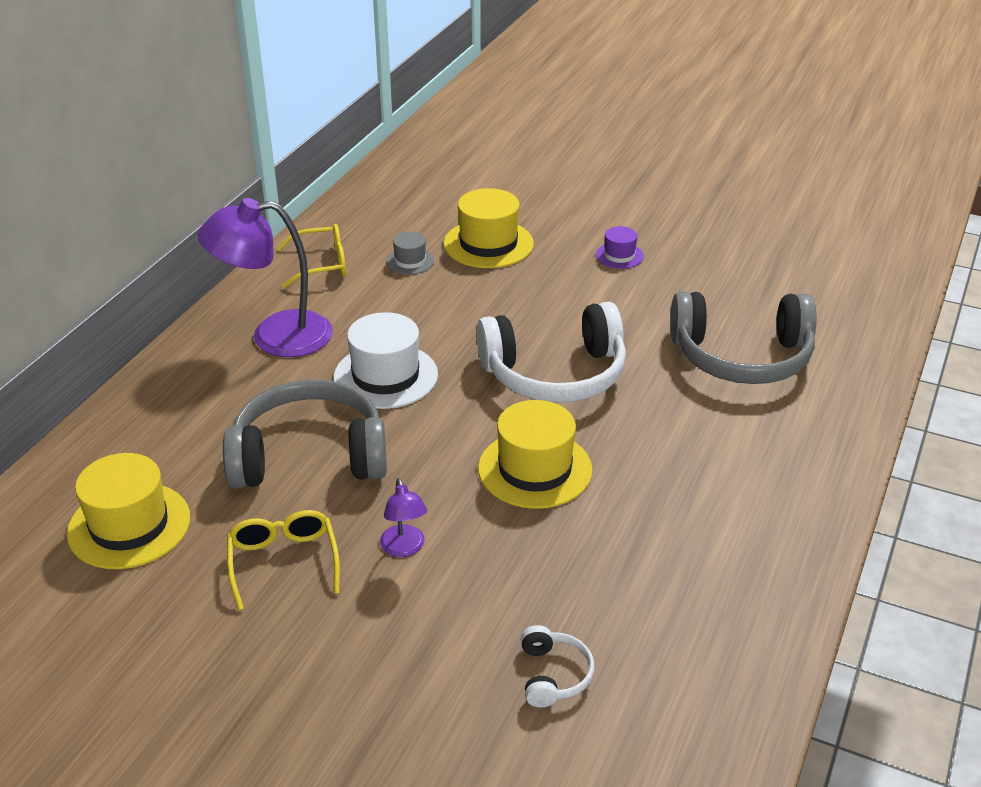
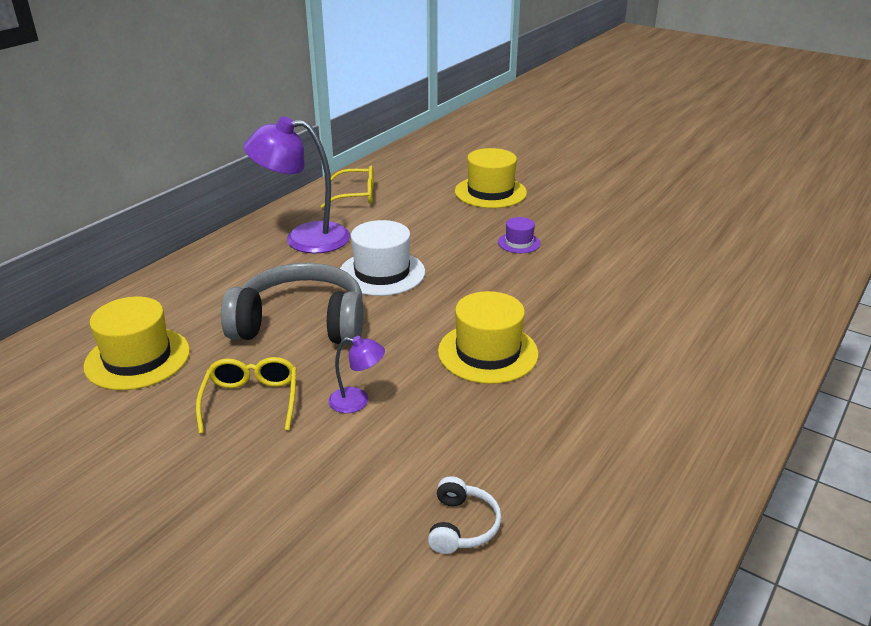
camera: 10 degrees right, 5 degrees down
(404, 548) = (357, 401): purple lamp -> purple lamp turned 75 degrees counterclockwise
(410, 261) = (425, 198): grey hat -> none
(555, 374) = (522, 284): white headphones -> none
(619, 255) = (595, 208): purple hat -> purple hat (519, 243)
(741, 357) = (687, 286): grey headphones -> none

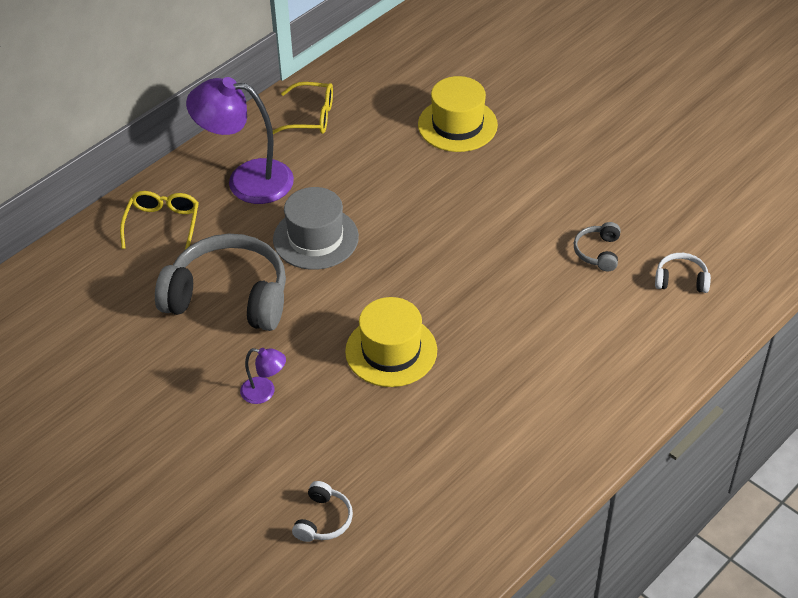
camera: 10 degrees right, 15 degrees up
(137, 358) = (82, 323): yellow hat -> none
(251, 400) = (176, 380): yellow glasses -> yellow glasses (163, 224)
(382, 273) = (315, 238): white hat -> grey hat
(519, 243) = (464, 209): purple hat -> none
(659, 262) = (598, 252): none -> grey headphones
(748, 275) = (681, 280): none -> white headphones

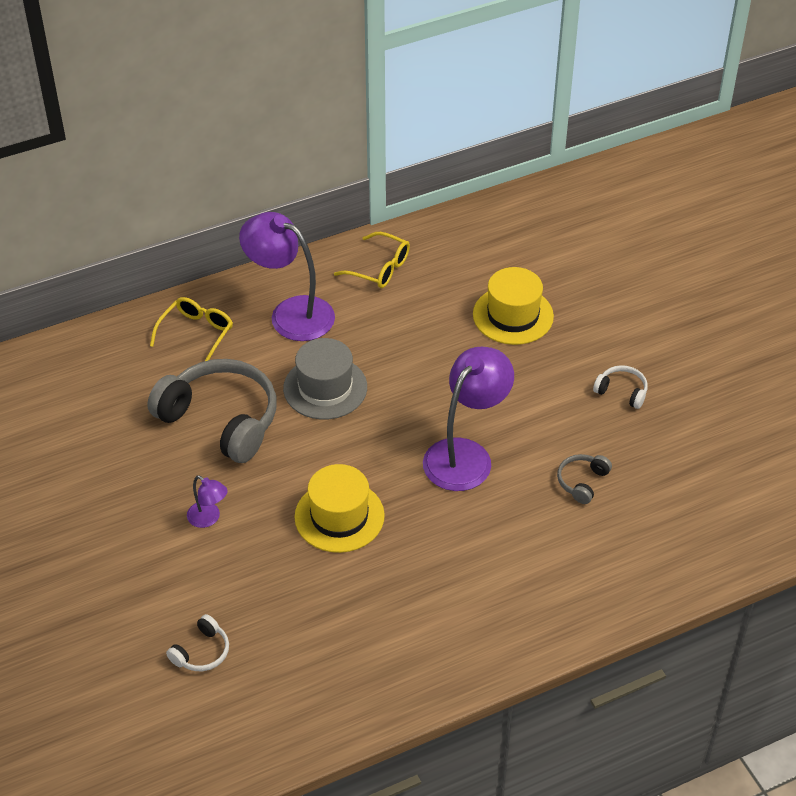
camera: 20 degrees right, 0 degrees up
(480, 260) = (465, 455): none -> purple lamp
(681, 280) = (648, 534): white headphones -> white headphones (622, 391)

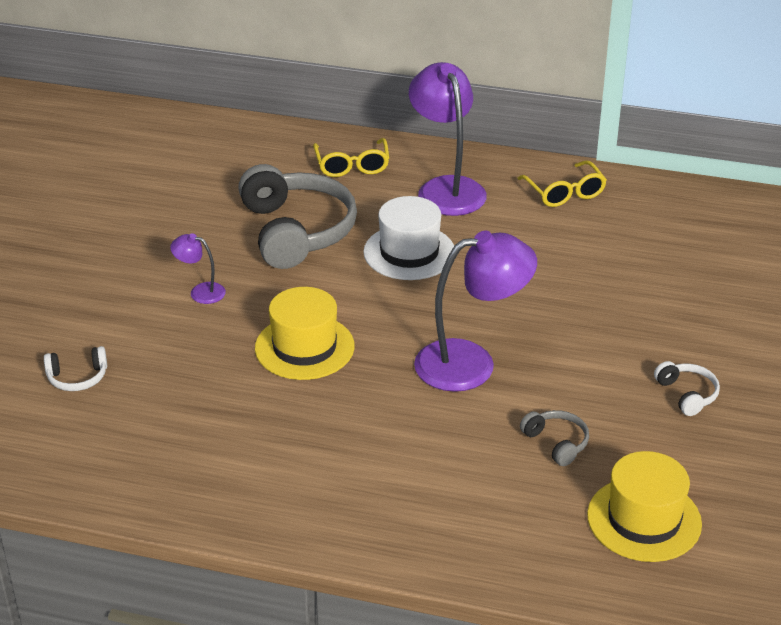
camera: 40 degrees right, 10 degrees down
(196, 333) = (352, 166): yellow glasses -> yellow glasses turned 105 degrees clockwise
(208, 518) = (200, 292): purple lamp -> purple lamp turned 120 degrees clockwise
(325, 388) = (409, 252): grey hat -> white hat
(513, 315) = (648, 283): yellow hat -> yellow hat (644, 519)
(582, 482) = (556, 443): grey headphones -> grey headphones turned 75 degrees clockwise

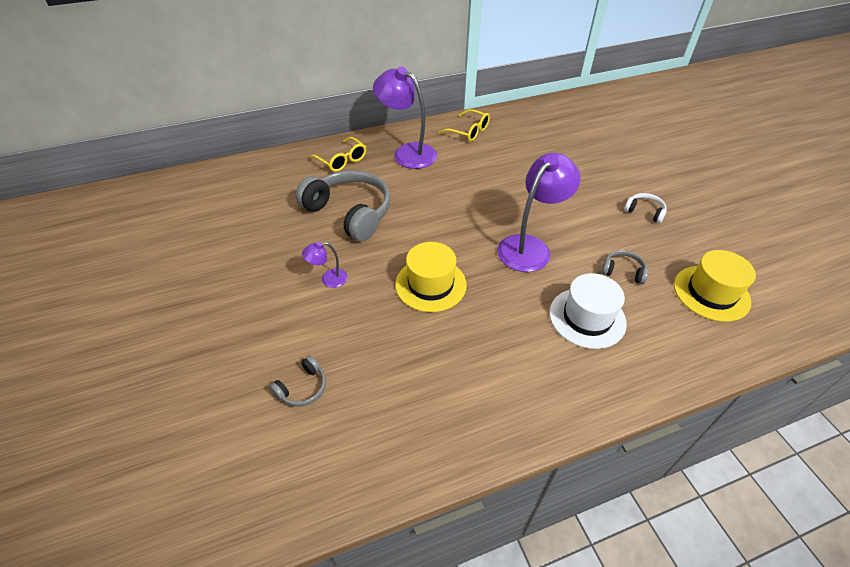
camera: 35 degrees left, 10 degrees up
(77, 378) = (303, 388): white headphones -> grey headphones
(409, 252) = (427, 197): white hat -> white hat (587, 317)

